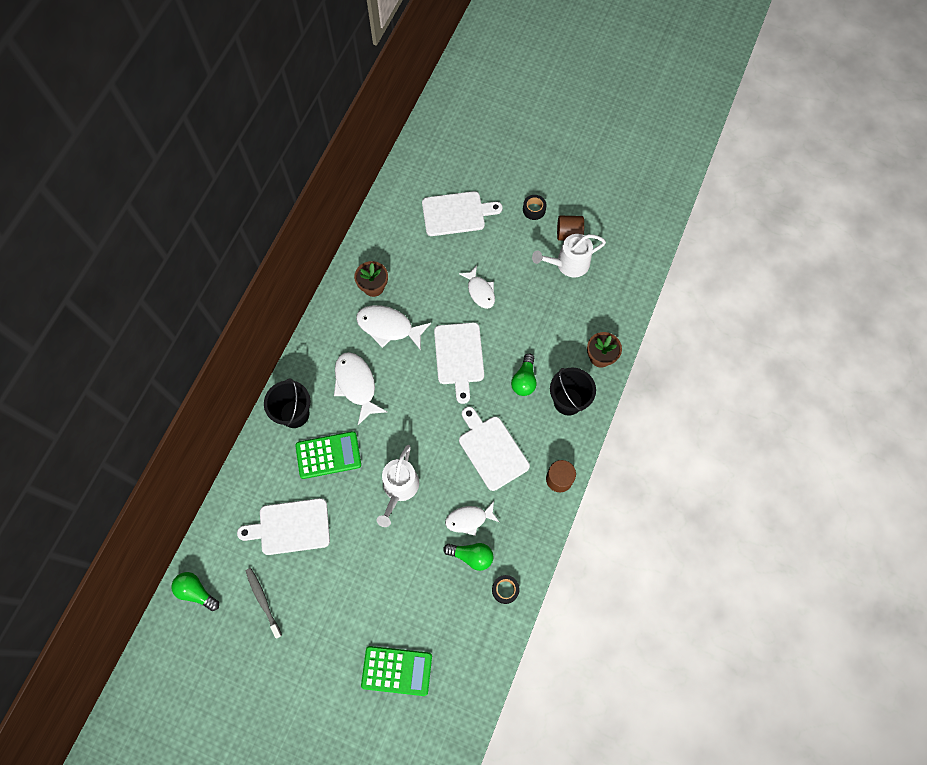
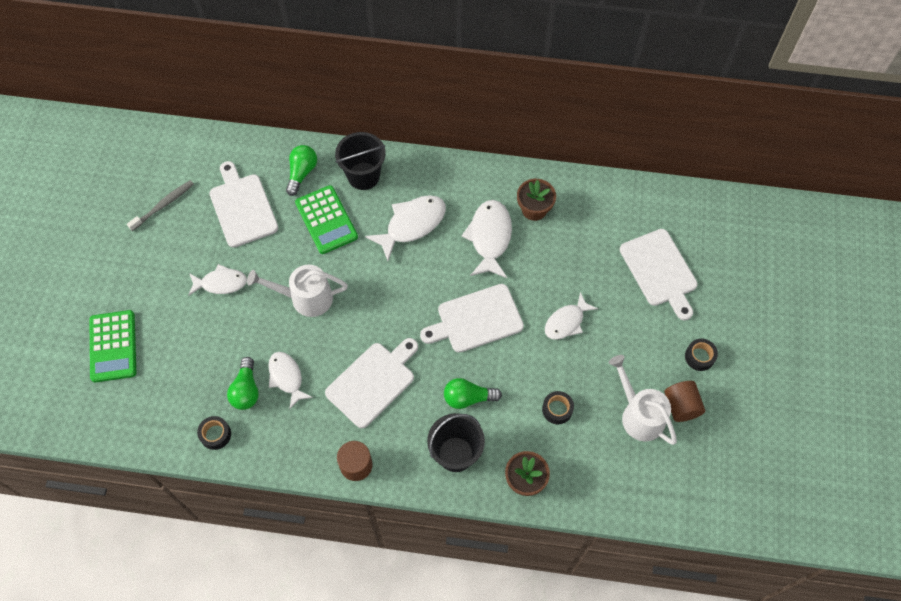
camera: 75 degrees right, 5 degrees down
(196, 592) = (162, 146): green light bulb -> green light bulb (301, 173)
(362, 560) = (221, 283): none -> white fish
(550, 318) = (557, 409): none -> black tape

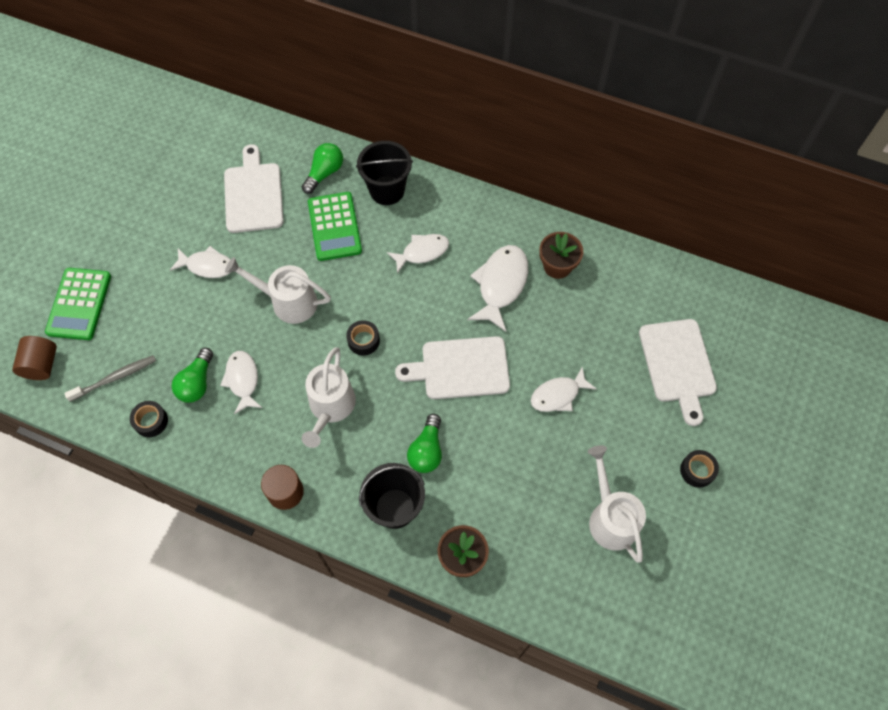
camera: 15 degrees right, 0 degrees up
(163, 205) = (176, 174): grey toothbrush -> grey toothbrush (115, 378)
(373, 382) = (330, 407): white cutting board -> white watering can
(412, 225) = (422, 252): white fish -> white fish, size x0.67
(468, 398) = (427, 450): green light bulb -> green light bulb turned 90 degrees counterclockwise
(557, 409) = (520, 488): black tape -> black tape (363, 340)
(681, 406) = (661, 520): brown cylinder -> brown cylinder (42, 365)

